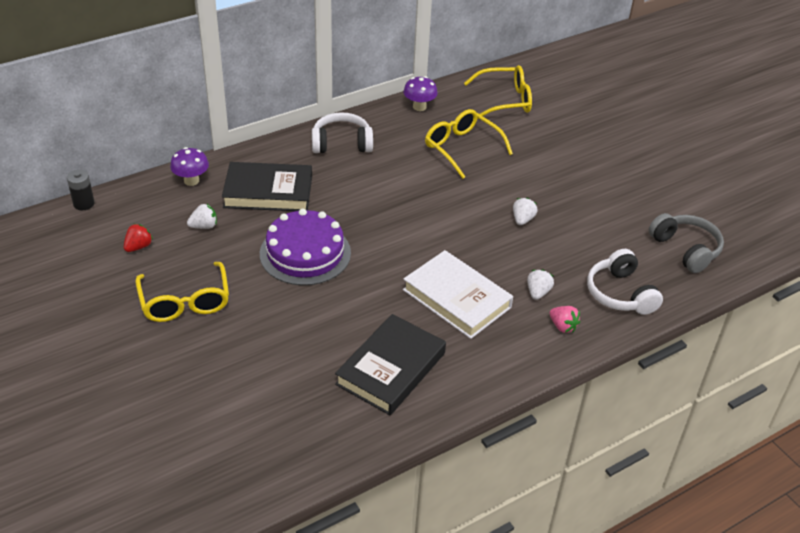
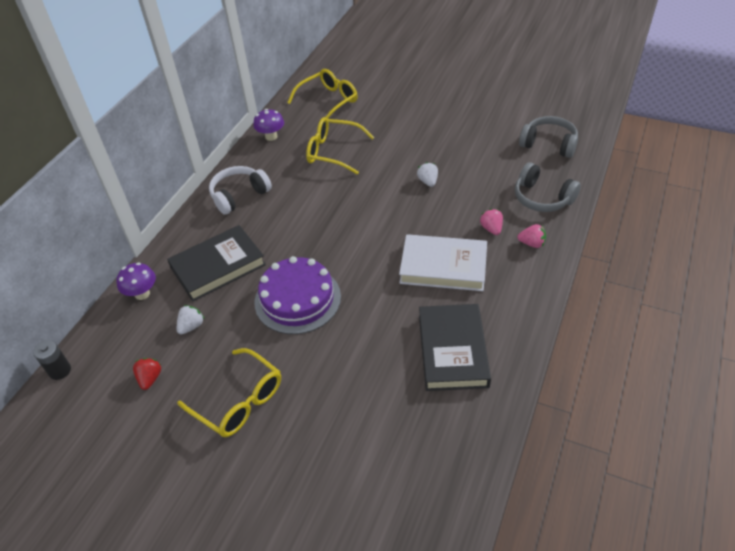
camera: 30 degrees left, 5 degrees up
(538, 292) = (491, 229): white strawberry -> pink strawberry
(620, 293) = (542, 198): white headphones -> grey headphones

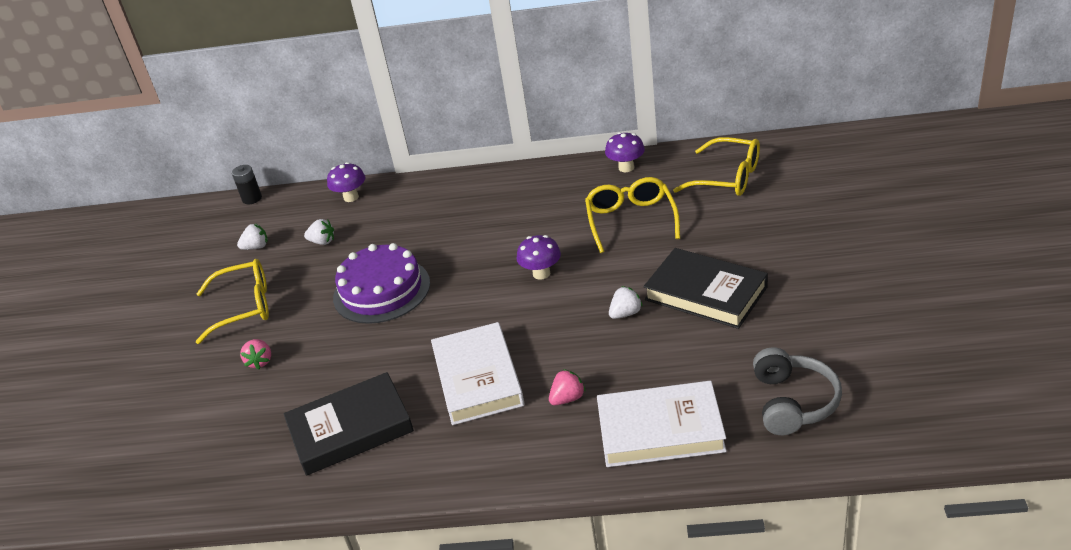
camera: 70 degrees right, 10 degrees down
(150, 378) = (256, 247): red strawberry -> white strawberry
(218, 266) = (404, 223): black book -> black book (705, 293)
(239, 195) = (514, 190): white headphones -> none
(239, 401) = (245, 307): yellow glasses -> yellow glasses turned 120 degrees counterclockwise
(354, 207) = (541, 273): none -> purple mushroom
(532, 243) = (559, 445): pink strawberry -> pink strawberry (260, 361)
(542, 198) = (660, 430): grey headphones -> white book

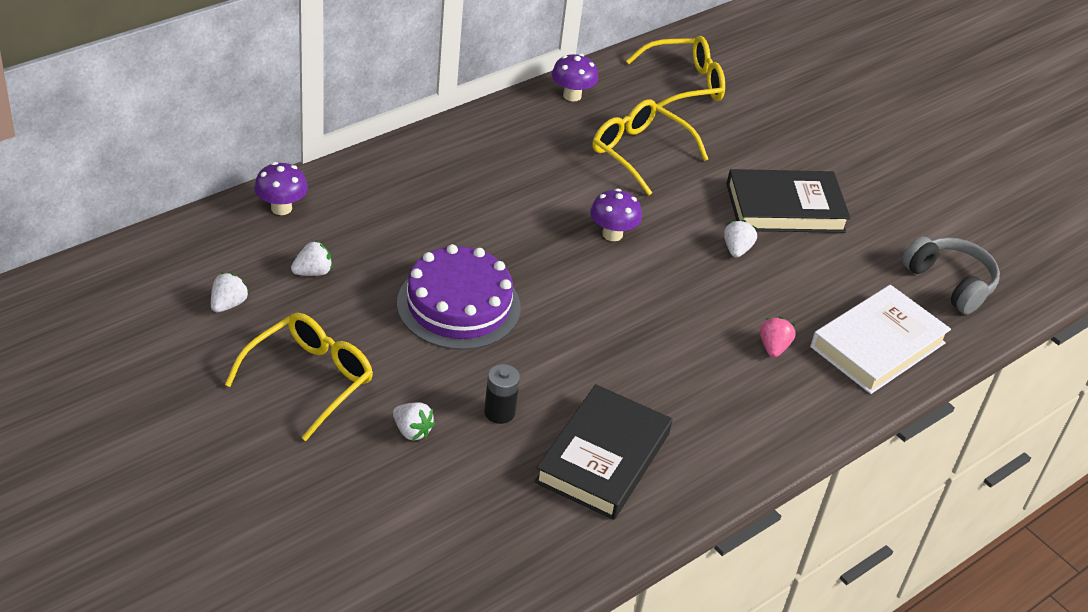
camera: 50 degrees left, 5 degrees up
(252, 199) = (137, 245): black battery -> black battery (499, 412)
(260, 361) = (412, 431): pink strawberry -> white strawberry
(478, 378) = (671, 360): white book -> none

